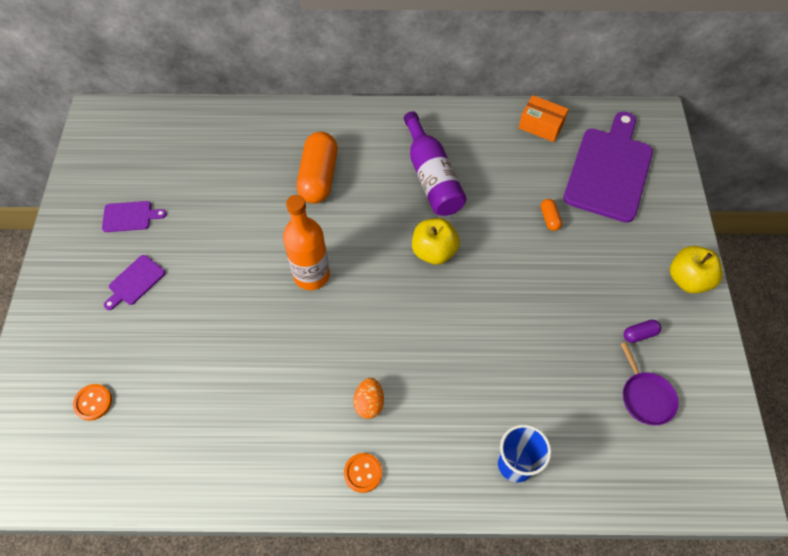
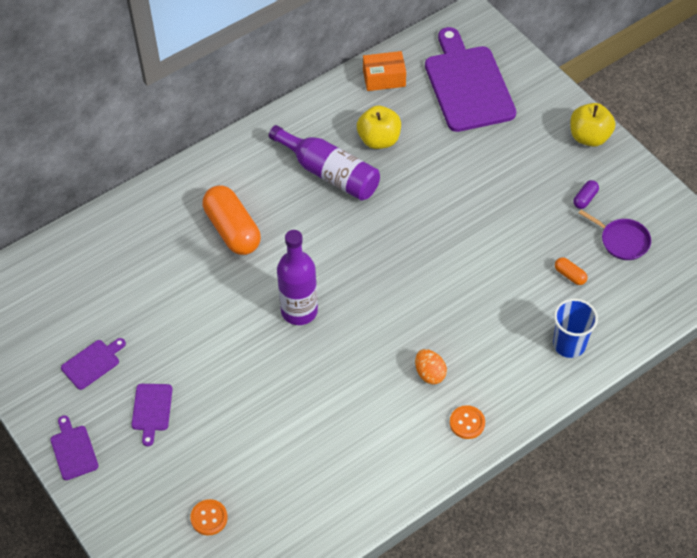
camera: 35 degrees left, 5 degrees down
(56, 275) = (73, 450): none -> purple cutting board
(311, 275) = (299, 311): orange bottle -> purple bottle
(434, 251) = (382, 232): yellow apple -> yellow apple (379, 140)
(549, 218) = (452, 151): orange capsule -> orange capsule (570, 275)

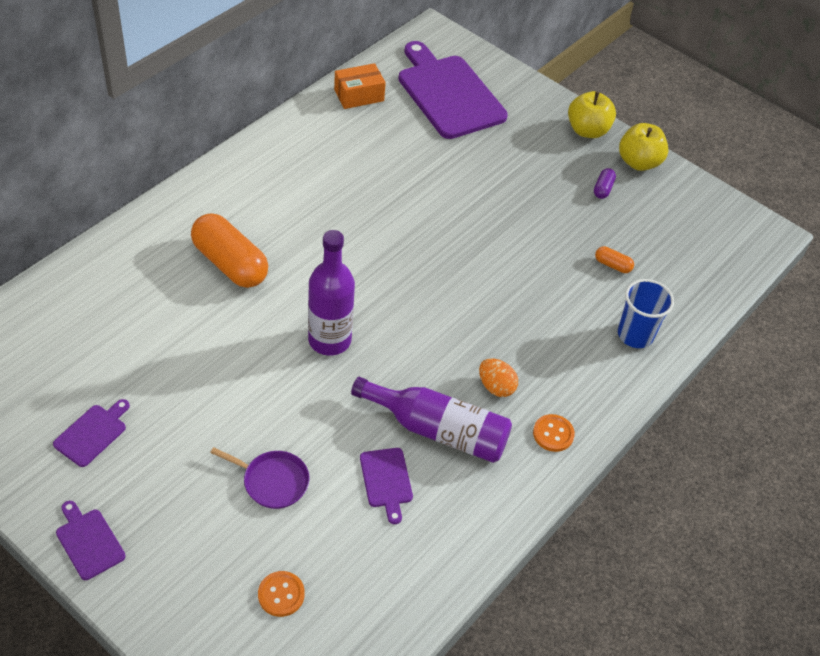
camera: 20 degrees left, 5 degrees down
(151, 410) = (179, 477): purple cutting board -> purple cutting board (386, 481)
(329, 173) = (325, 193): purple bottle -> purple bottle (438, 430)
(379, 140) = (370, 155): yellow apple -> yellow apple (638, 162)
(622, 240) = (654, 225): purple pan -> purple pan (272, 481)

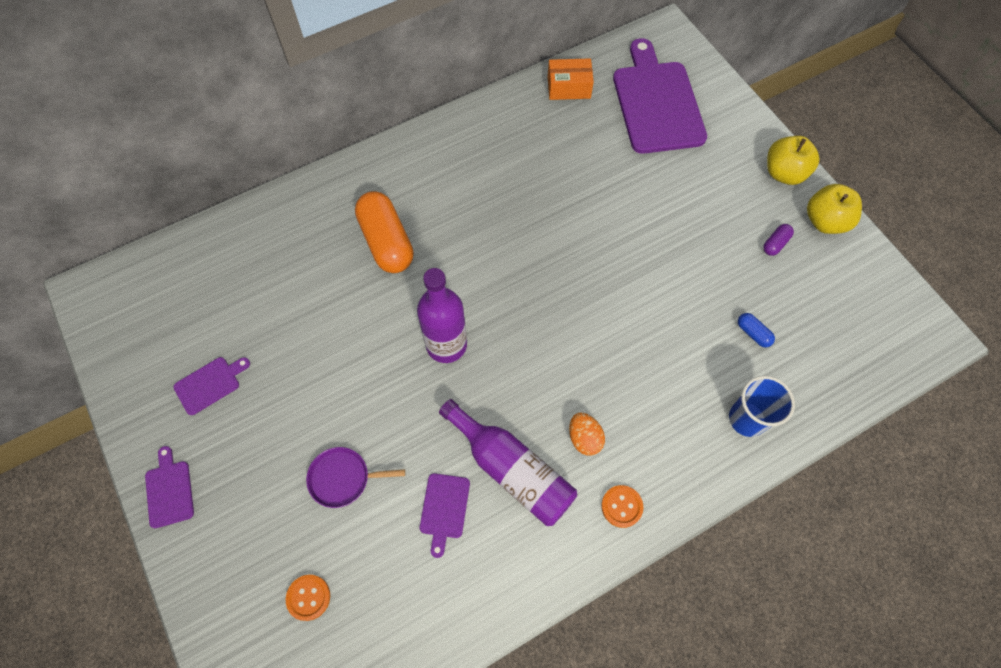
camera: 25 degrees right, 15 degrees up
(272, 481) = (343, 478): purple pan -> purple pan turned 135 degrees clockwise
(612, 265) = (753, 333): orange capsule -> blue capsule

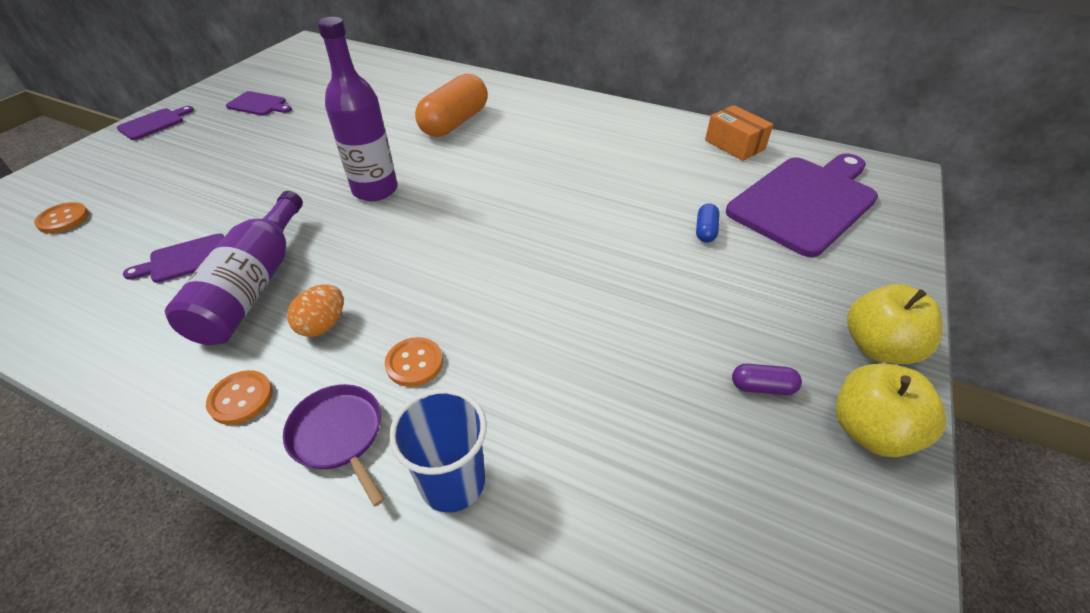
camera: 55 degrees right, 20 degrees down
(343, 478) = (197, 191): purple pan -> purple pan (339, 435)
(653, 400) = (414, 363): none -> orange button
(753, 333) = (598, 425): blue capsule -> blue capsule (705, 231)

